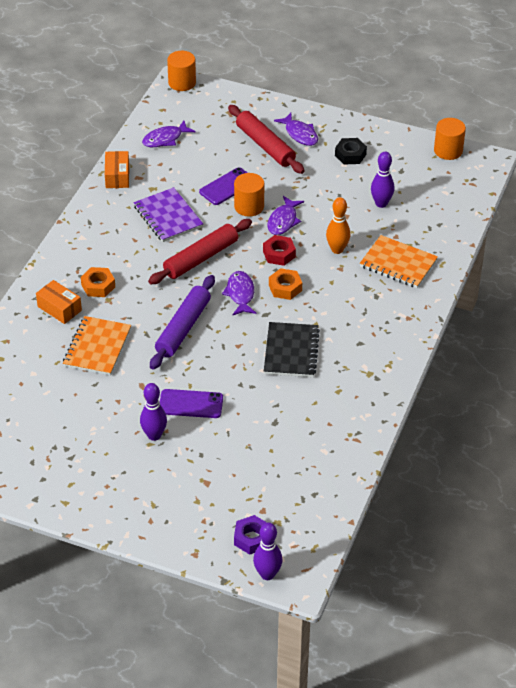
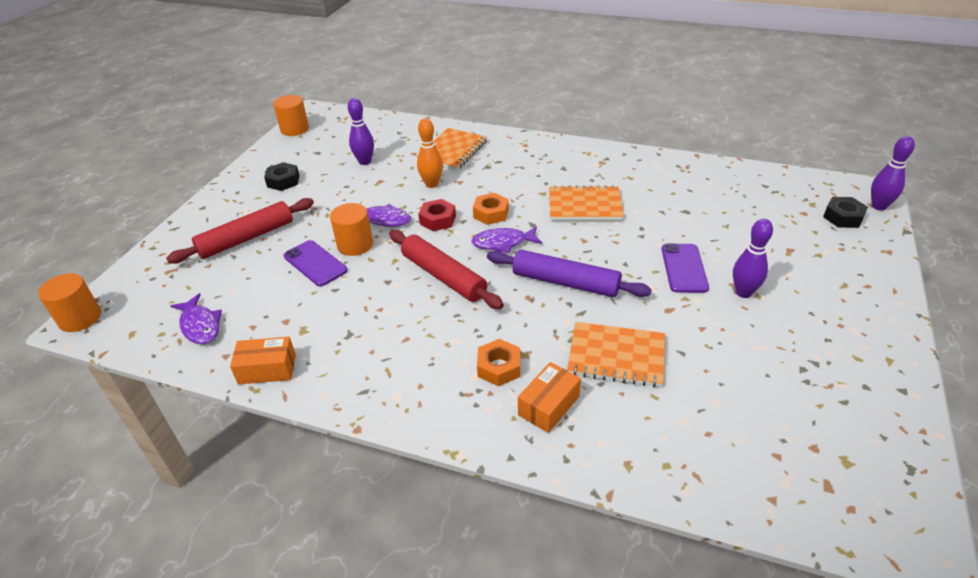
camera: 90 degrees left, 5 degrees down
(168, 216) = (363, 310): purple notebook -> none
(252, 538) = (843, 217): purple nut -> black nut
(291, 351) = (584, 206): black notebook -> orange notebook
(300, 134) = (235, 214): purple fish -> none

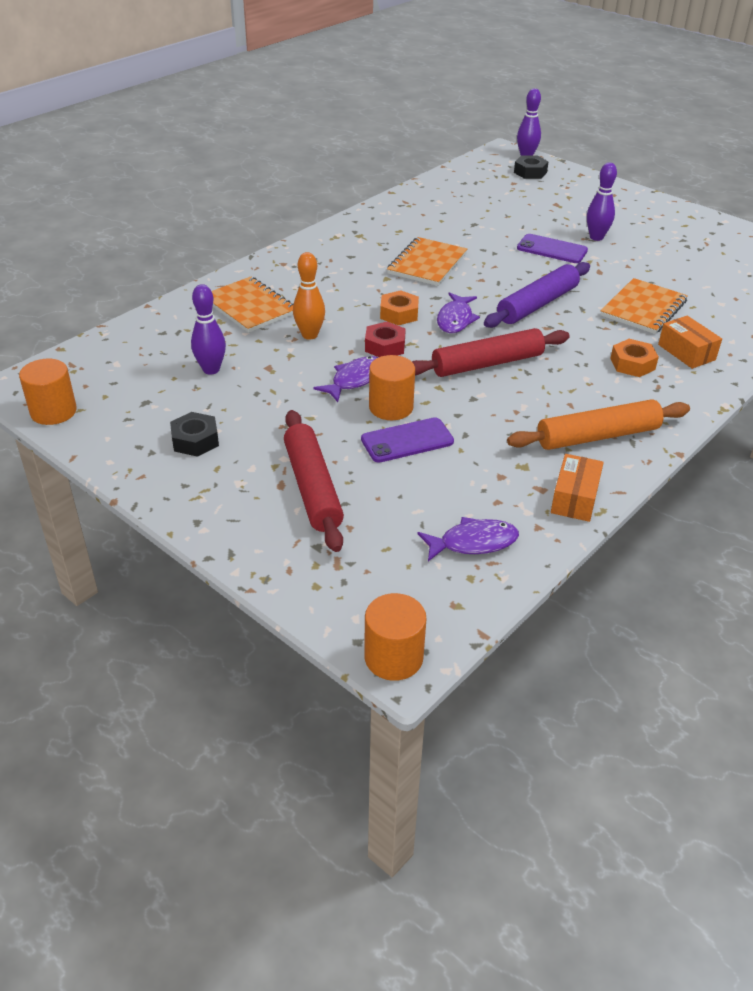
camera: 70 degrees left, 0 degrees up
(362, 366) = (598, 436): none -> orange rolling pin

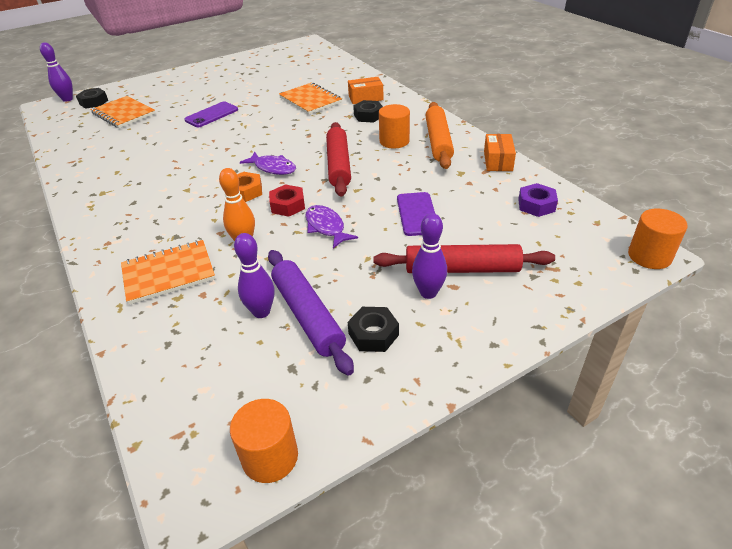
camera: 70 degrees left, 0 degrees up
(391, 407) = (372, 215): orange cylinder -> orange cylinder (394, 141)
(427, 264) = (183, 167): orange notebook -> orange notebook (123, 114)
(473, 542) = (536, 205): purple fish -> purple nut
(537, 304) = (278, 133): purple rolling pin -> purple rolling pin (307, 315)
(574, 498) = (498, 161): orange box -> orange box turned 60 degrees clockwise
(596, 237) = (211, 97): purple bowling pin -> purple bowling pin (428, 293)
(632, 364) = (368, 116): orange nut -> black nut

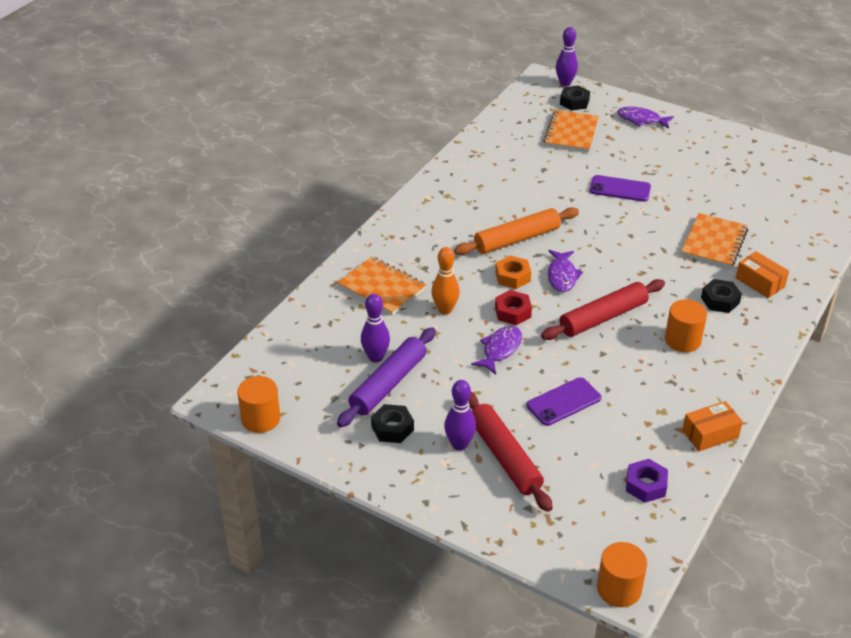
camera: 60 degrees right, 0 degrees up
(155, 85) = (641, 120): none -> purple fish
(438, 141) = (711, 374): orange rolling pin -> orange rolling pin (517, 239)

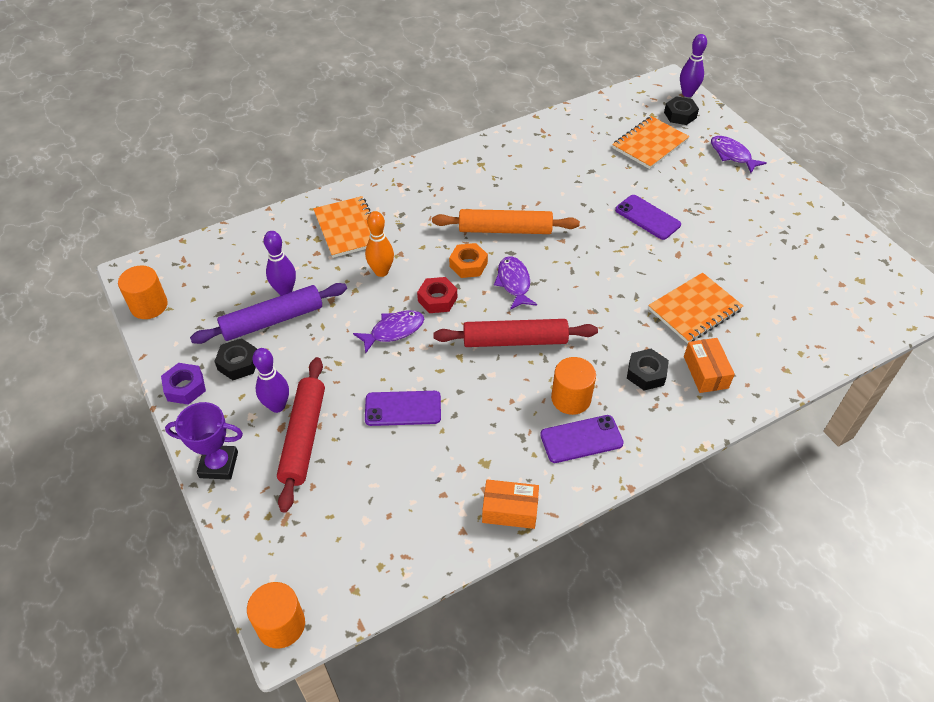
camera: 30 degrees right, 10 degrees up
(455, 508) = (219, 465): none -> purple trophy
(562, 276) = (514, 283): purple fish -> purple fish turned 135 degrees clockwise
(645, 485) = (401, 531): purple nut -> purple nut (185, 387)
(715, 364) = (581, 439): none -> purple phone

